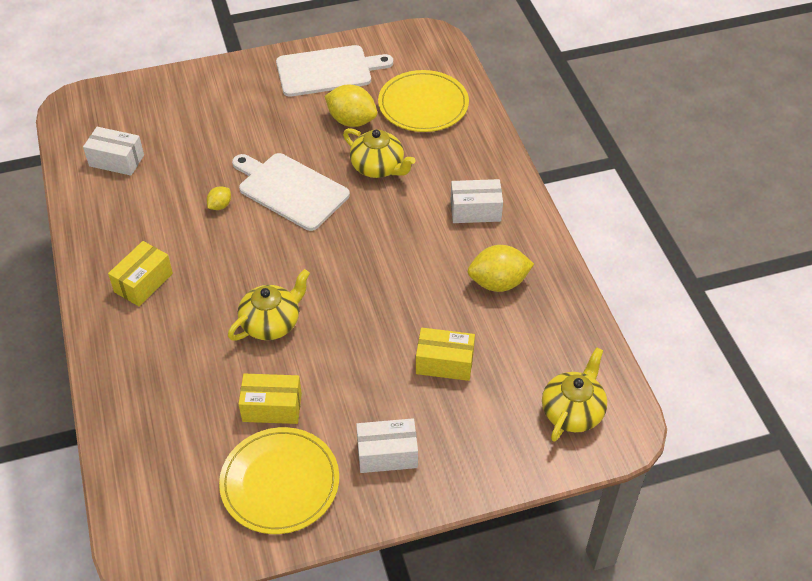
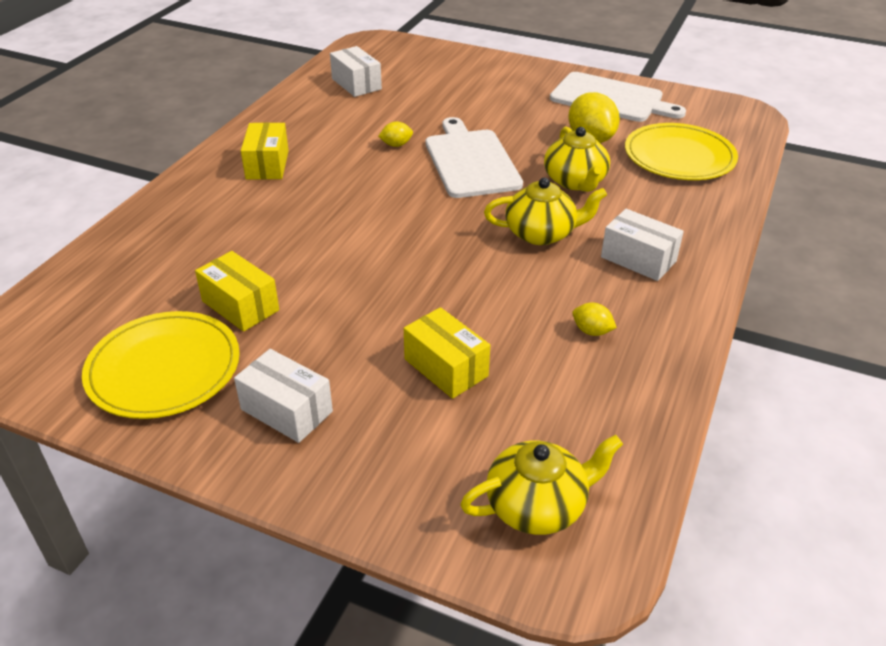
camera: 40 degrees right, 10 degrees down
(143, 283) = (267, 165): yellow box -> yellow box turned 75 degrees counterclockwise
(271, 323) = (327, 244): yellow teapot -> yellow teapot (541, 233)
(498, 283) = (591, 331): yellow lemon -> yellow lemon, size x0.51

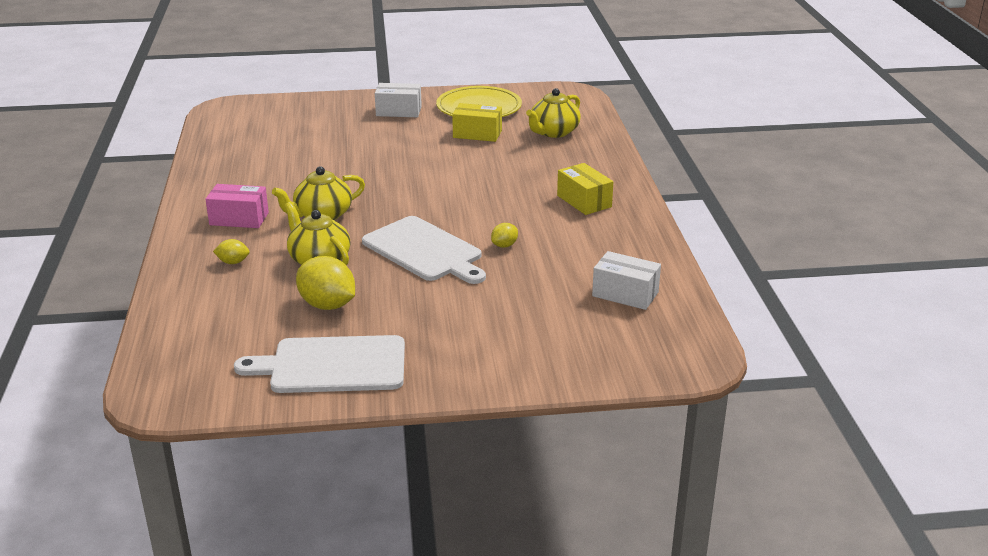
camera: 150 degrees right, 10 degrees down
(446, 367) = (332, 141): yellow box -> none
(537, 505) = (252, 116): yellow teapot -> yellow teapot (553, 132)
(591, 331) = (255, 175): yellow lemon -> yellow lemon (233, 262)
(638, 259) = (239, 219): white box -> pink box
(679, 156) = (228, 313): yellow plate -> none

